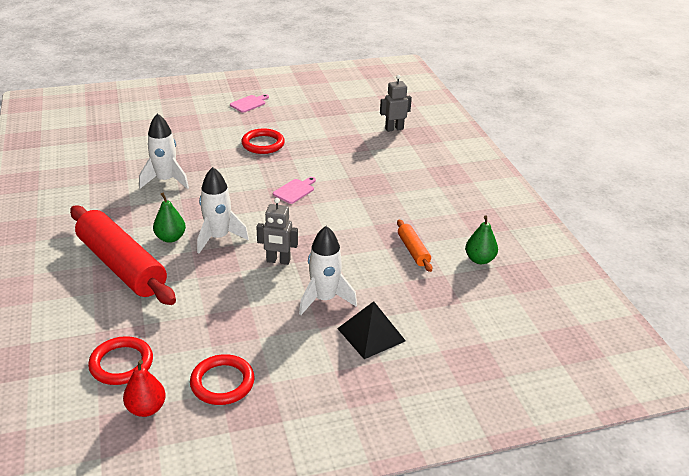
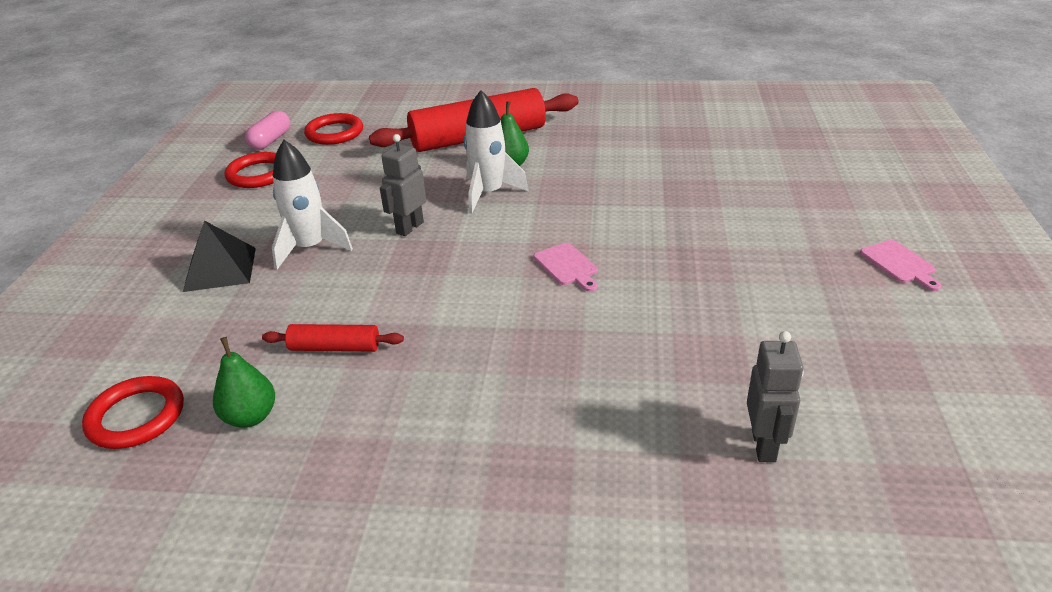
camera: 115 degrees right, 0 degrees up
(146, 408) = (270, 140): red pear -> pink capsule
(165, 180) = (644, 170): white rocket -> none
(263, 144) = (730, 258): red ring -> red ring (136, 417)
(413, 250) = (335, 347): orange rolling pin -> red rolling pin

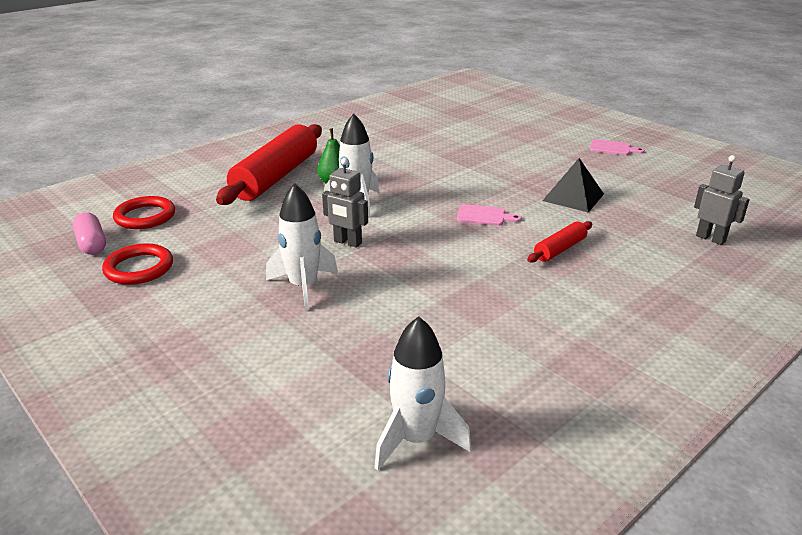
camera: 50 degrees left, 5 degrees down
(136, 417) = (416, 439): red ring -> white rocket
(220, 269) = (260, 334): black pyramid -> black pyramid (573, 197)
(250, 417) = (488, 384): green pear -> none
(335, 347) = (452, 322): red rolling pin -> red rolling pin (559, 249)
(409, 227) = (347, 242): grey robot -> grey robot turned 45 degrees counterclockwise

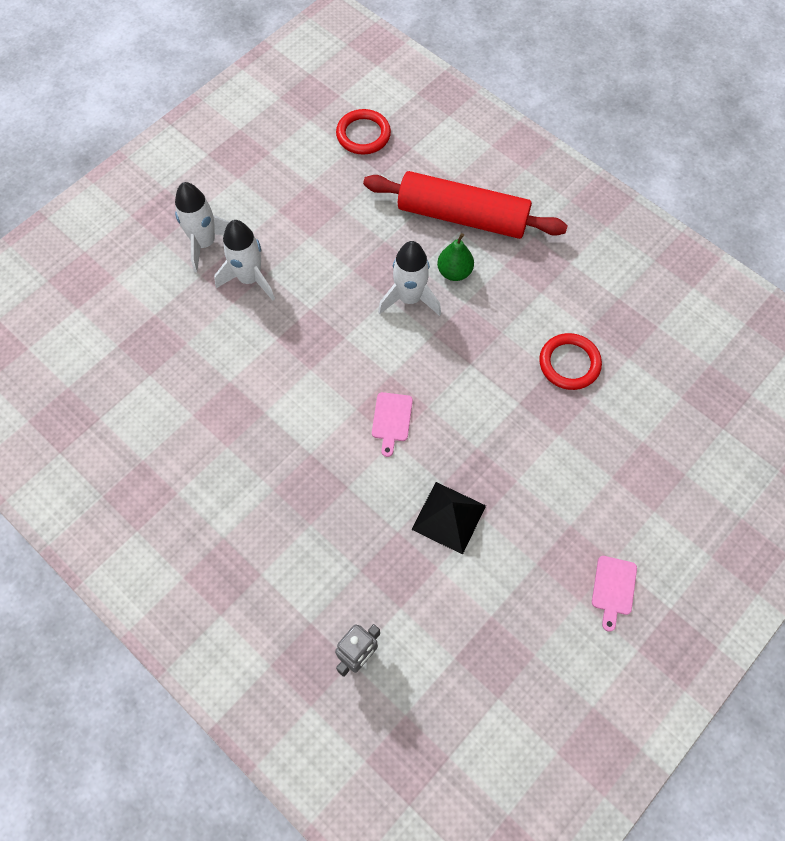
camera: 85 degrees right, 35 degrees up
(92, 244) = (311, 114): pink capsule -> none
(139, 268) = (274, 159): red ring -> red ring (569, 363)
(347, 242) = (326, 301): grey robot -> none
(416, 439) = (67, 375): white rocket -> white rocket (204, 243)
(559, 249) = (325, 490): red rolling pin -> none

